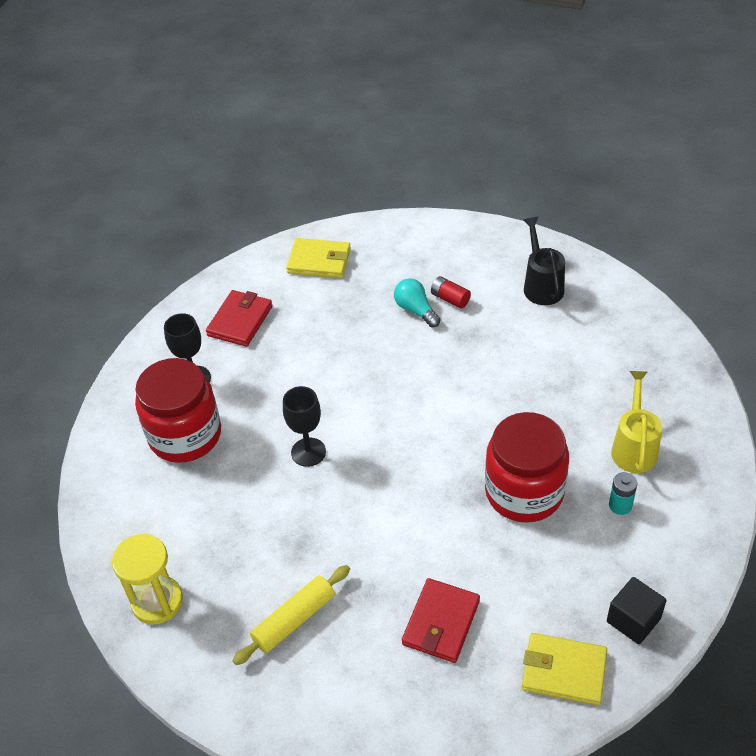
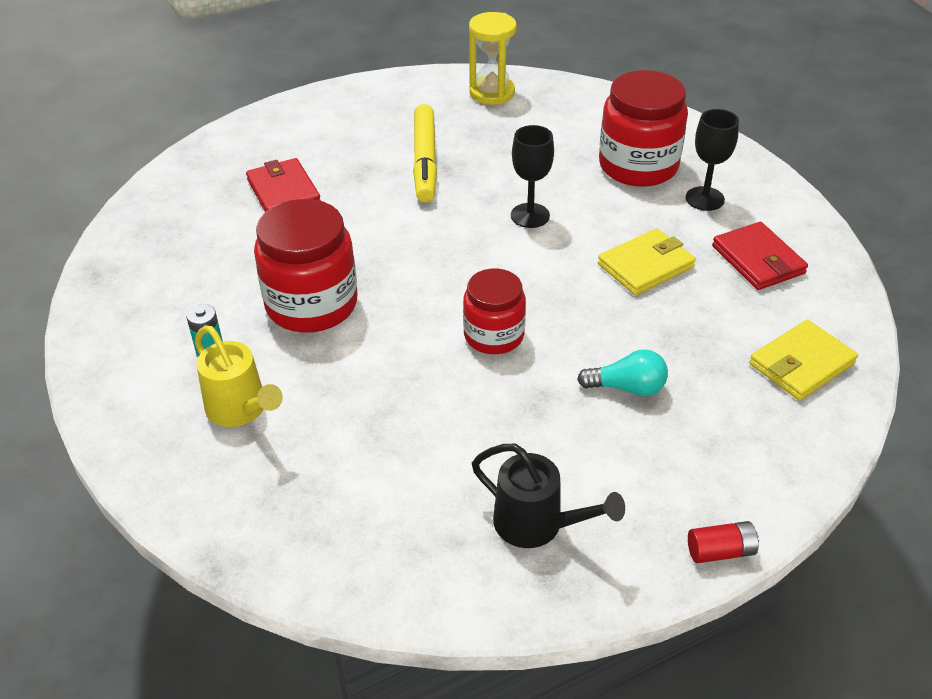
camera: 130 degrees right, 5 degrees down
(294, 620) = (390, 135): yellow rolling pin -> none
(305, 565) = (425, 161): none -> yellow marker
(442, 387) = (494, 335): none -> red jar
(450, 299) = (612, 427): red battery -> red battery (720, 551)
(563, 671) = (160, 221): yellow wallet -> yellow wallet (645, 266)
(633, 620) = (127, 279): black cube -> none

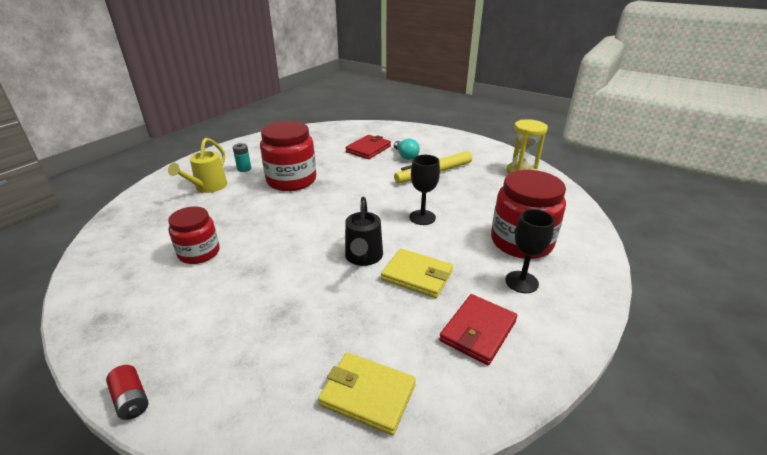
camera: 60 degrees right, 10 degrees down
(494, 335) = (303, 237): red jar -> red jar (199, 253)
(538, 525) = (145, 301): black watering can -> black watering can (363, 258)
(627, 387) = (285, 303): turquoise light bulb -> turquoise light bulb (405, 156)

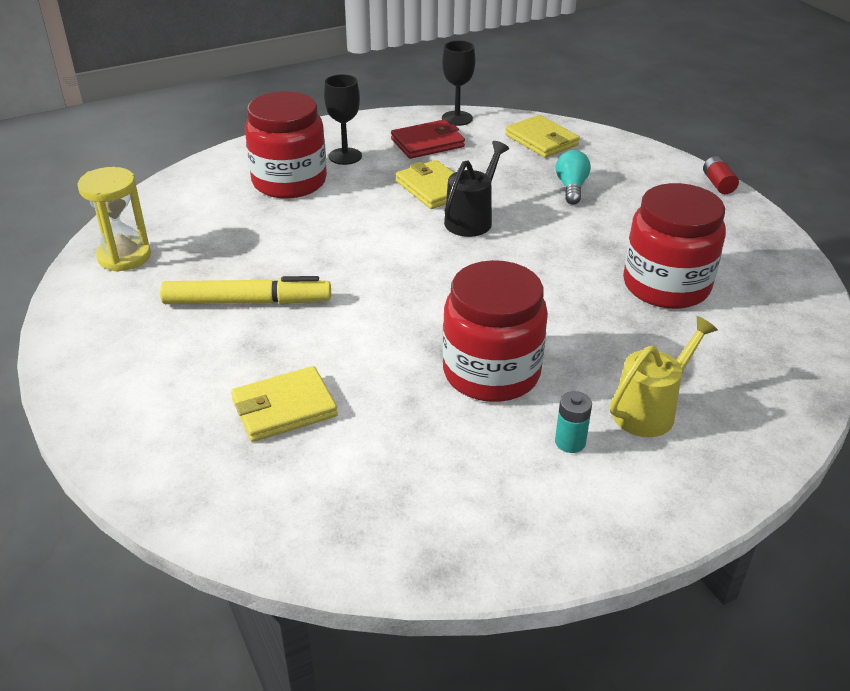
camera: 150 degrees left, 5 degrees up
(199, 253) = (666, 285): red jar -> red jar, size x1.58
(368, 149) = (284, 408): red wallet -> yellow wallet
(405, 156) = (239, 359): turquoise light bulb -> turquoise light bulb (571, 188)
(422, 217) = (357, 240): black goblet -> black goblet (457, 118)

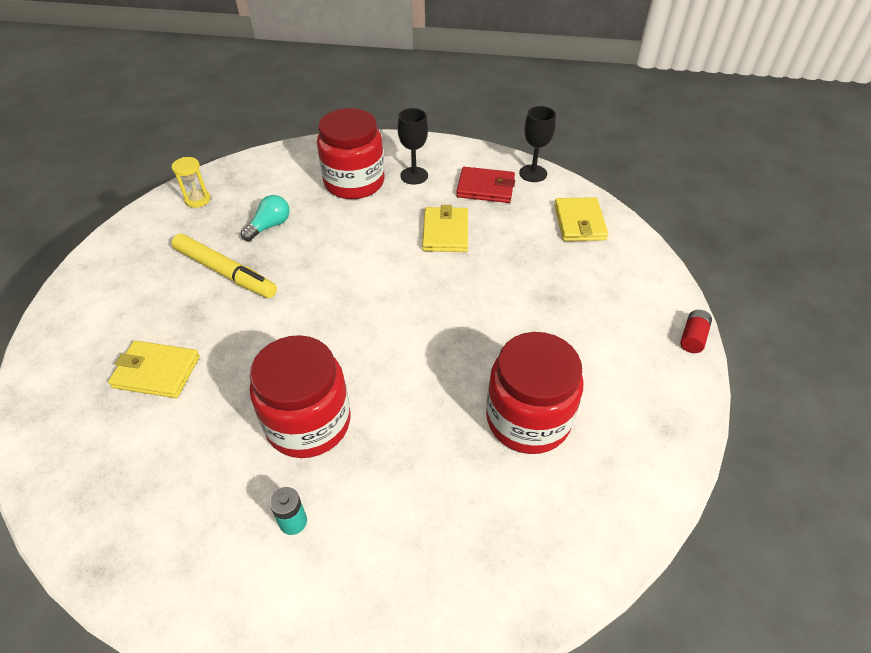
camera: 35 degrees right, 10 degrees up
(124, 256) = (197, 200): yellow hourglass -> yellow hourglass, size x0.65
(472, 219) = (443, 274): black watering can -> none
(571, 188) = (554, 281): turquoise light bulb -> turquoise light bulb (269, 226)
(650, 410) = (382, 533): yellow watering can -> none

